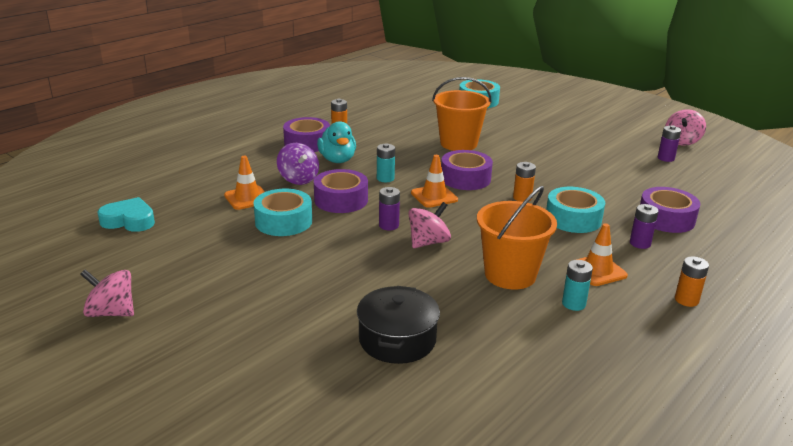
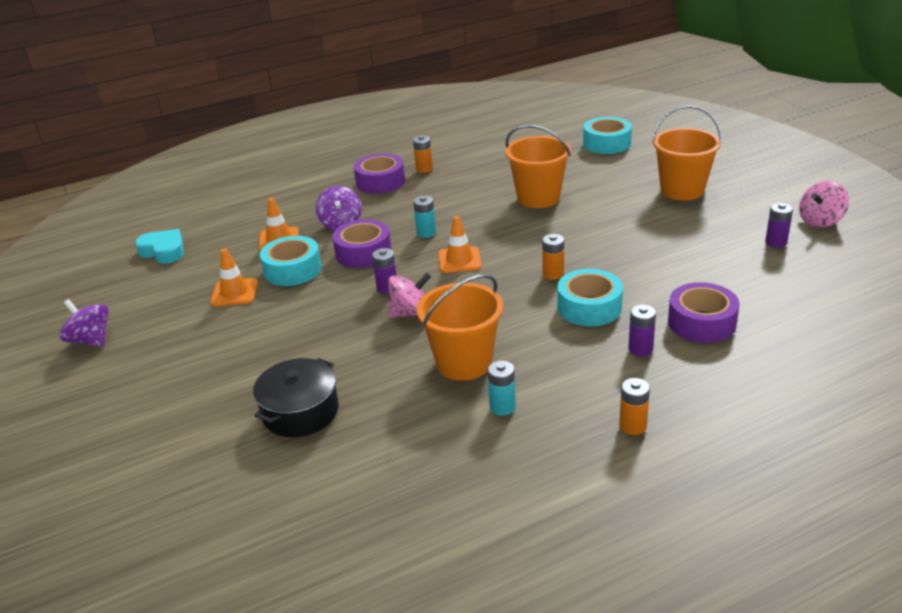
camera: 25 degrees right, 5 degrees up
(111, 312) = (91, 340): pink spinning top -> purple spinning top
(337, 160) = (395, 205): turquoise duck -> none
(465, 178) = (510, 242): purple tape -> none
(566, 129) = (682, 190): none -> orange bucket
(597, 270) = (562, 373): orange traffic cone -> orange traffic cone (234, 293)

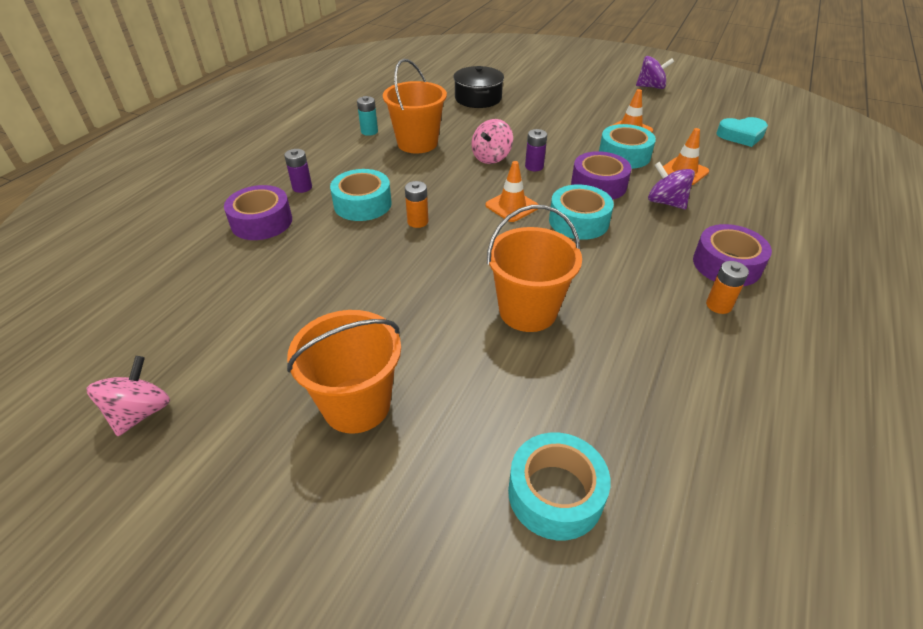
camera: 140 degrees right, 10 degrees up
(426, 233) = (578, 221): turquoise battery -> turquoise tape
(632, 426) = (283, 146): orange battery -> none
(776, 242) = (202, 345): purple battery -> none

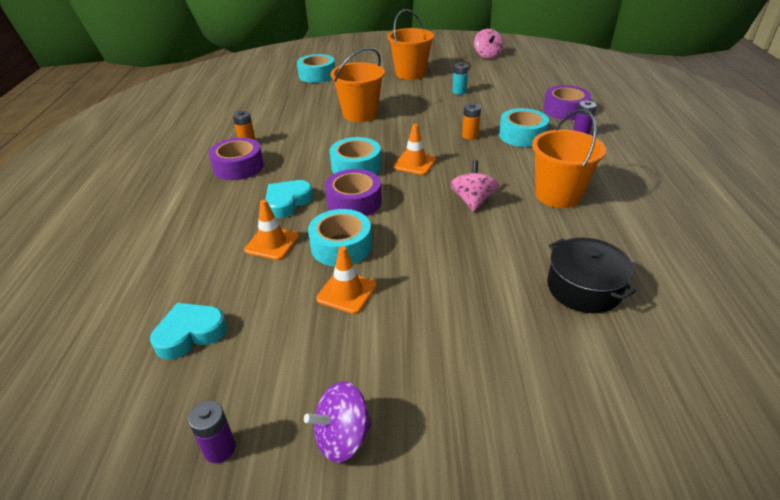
camera: 155 degrees right, 5 degrees down
(369, 131) = (620, 194): turquoise battery -> turquoise battery (459, 91)
(534, 166) = (425, 203): purple battery -> purple battery (220, 449)
(666, 202) = (287, 202): purple spinning top -> turquoise heart

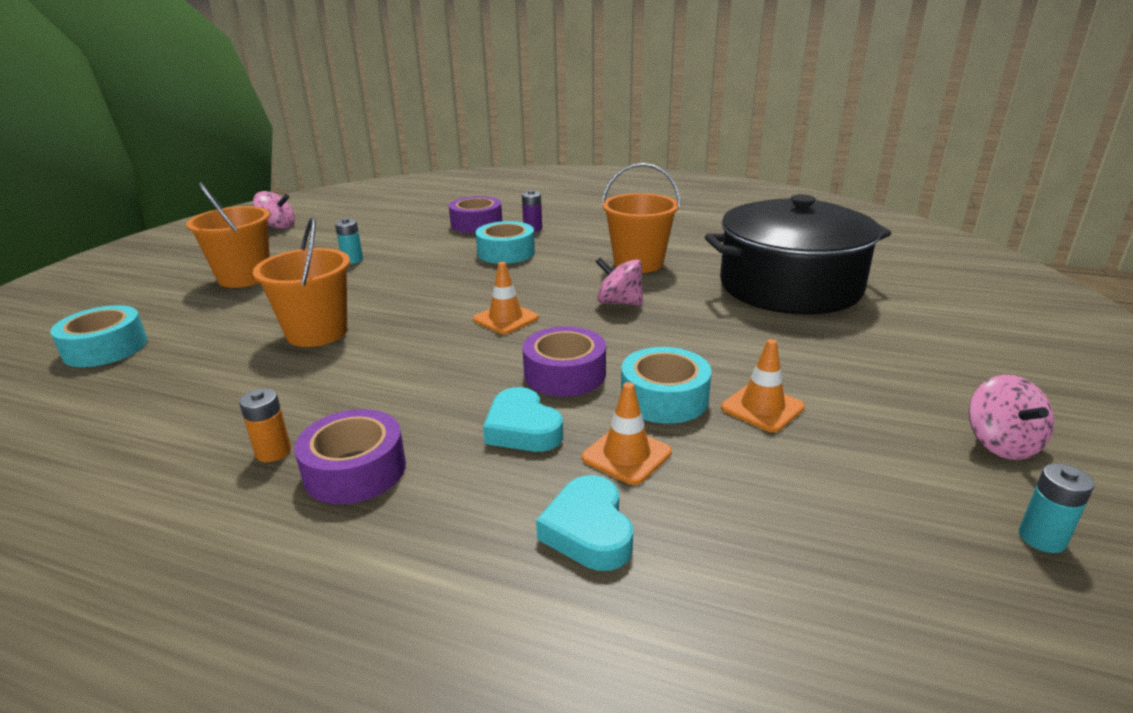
camera: 70 degrees left, 10 degrees down
(190, 334) = (826, 557): turquoise heart -> turquoise heart (588, 531)
(220, 449) = (1042, 538): purple battery -> turquoise battery
(342, 437) = (1001, 444): purple spinning top -> pink spinning top
(356, 167) = (473, 359): turquoise tape -> none
(470, 136) = (475, 276): orange battery -> none
(584, 288) = (790, 286): black pot -> black pot, size x1.97

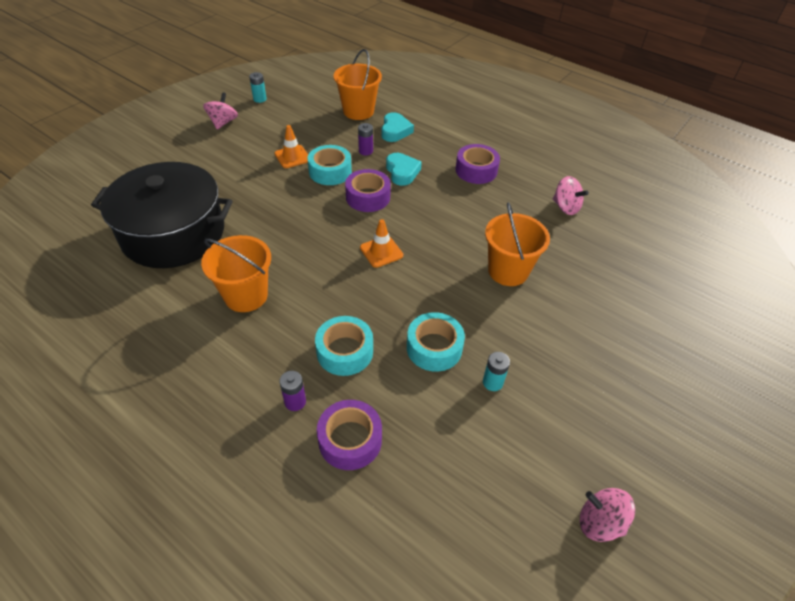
camera: 165 degrees left, 20 degrees up
(105, 348) = (649, 293): turquoise tape -> turquoise tape (434, 348)
(244, 277) = (590, 376): orange bucket -> orange bucket (358, 111)
(273, 452) = (513, 187): orange battery -> none
(619, 303) = (299, 248): pink spinning top -> pink spinning top (565, 207)
(626, 455) = (365, 151): orange traffic cone -> purple battery

